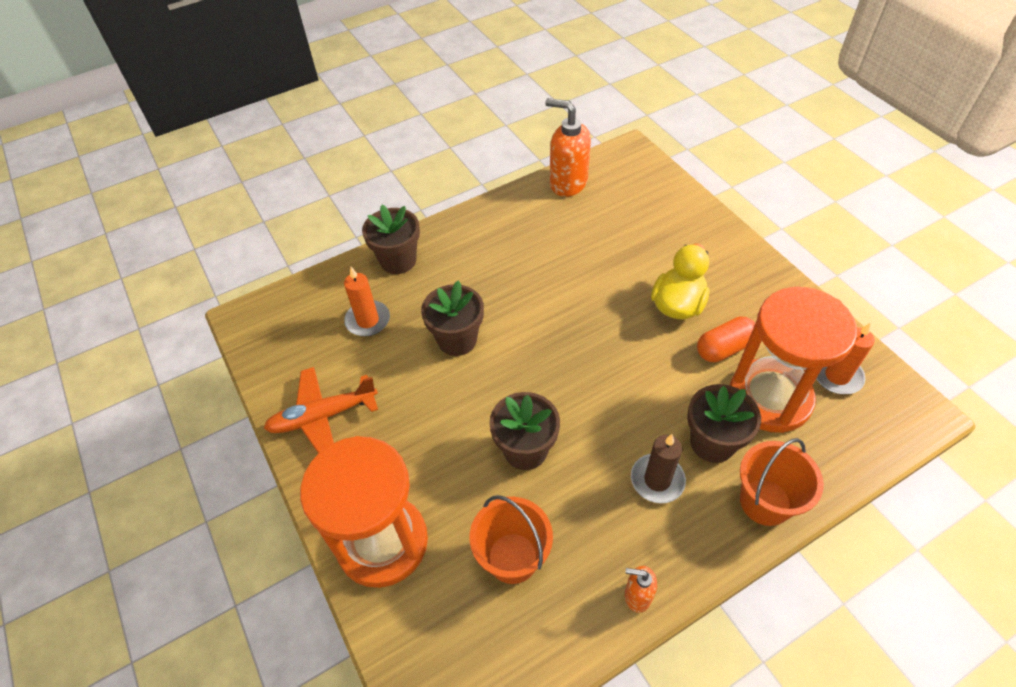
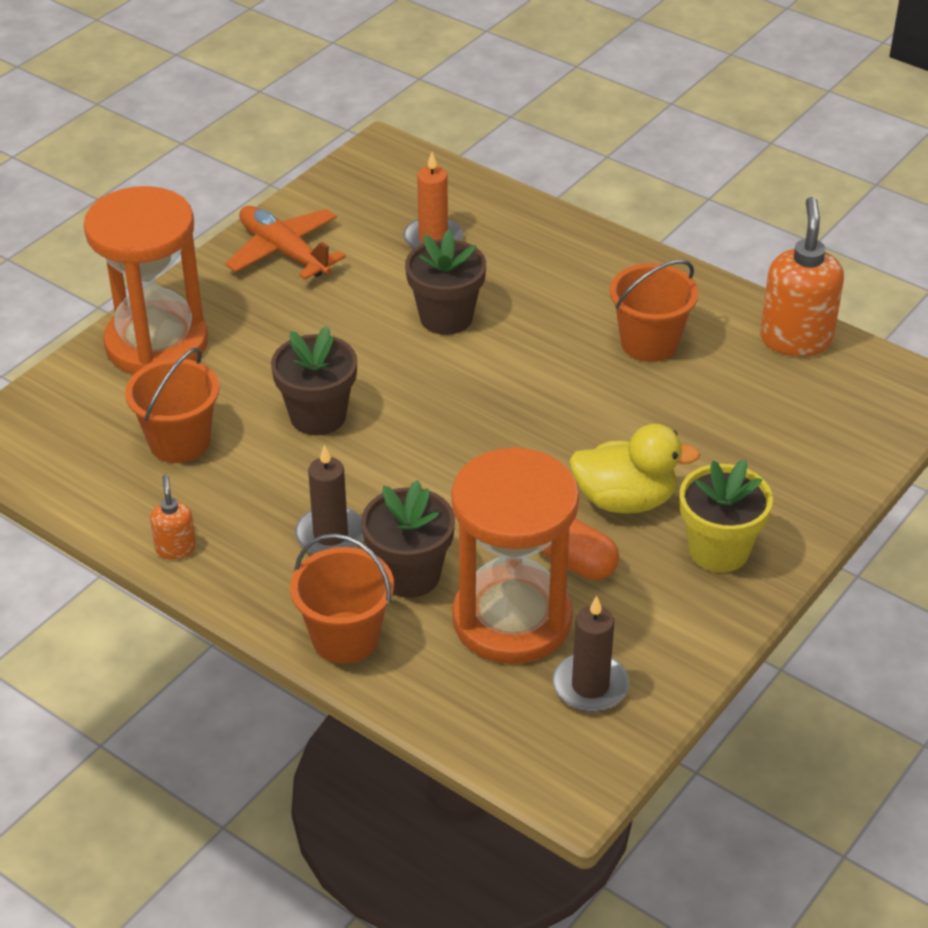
camera: 65 degrees right, 10 degrees down
(398, 260) = (542, 231): brown flower pot -> none
(538, 246) = (649, 343): none -> orange bucket
(735, 277) = (718, 550): none -> yellow flower pot
(837, 376) = (590, 686): orange candle -> brown candle

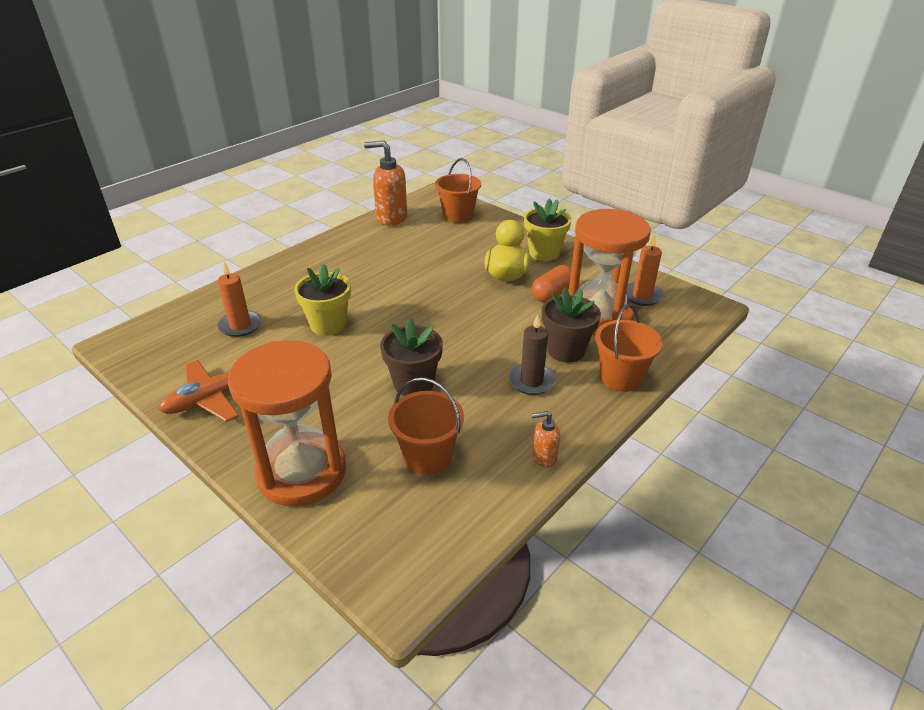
camera: 85 degrees left, 5 degrees down
(446, 317) = (328, 324): brown flower pot -> yellow flower pot
(590, 686) = (642, 296): brown candle -> orange candle
(649, 343) = (379, 257): orange bucket -> orange bucket (458, 216)

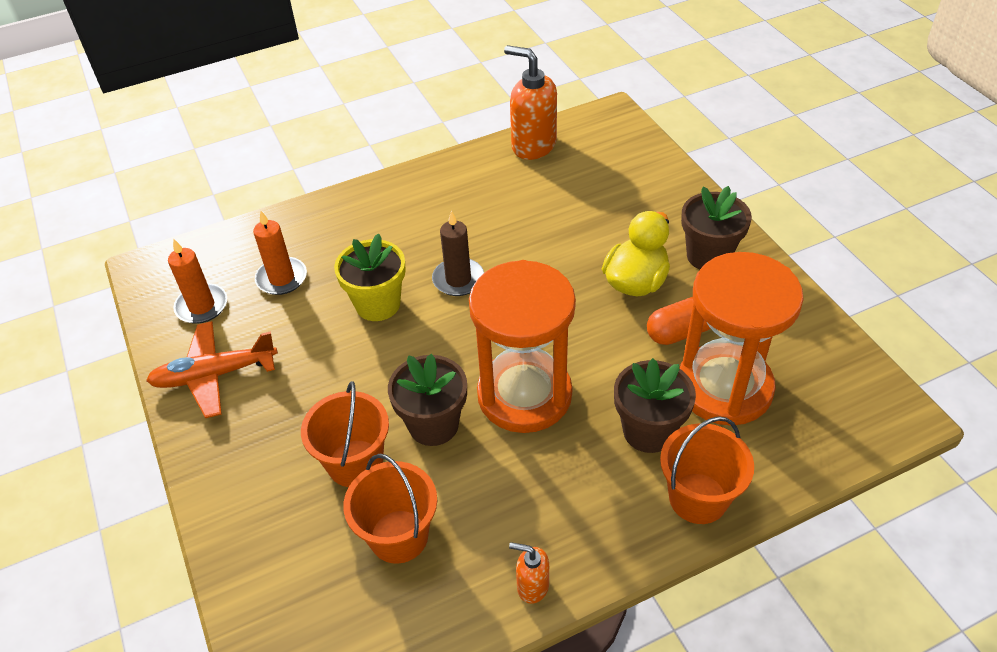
camera: 25 degrees right, 10 degrees up
(301, 472) = (257, 509): orange hourglass -> orange hourglass (524, 395)
(458, 216) = (623, 161): orange bucket -> orange bucket (355, 463)
(531, 381) = (577, 466): brown candle -> brown candle (458, 279)
(544, 253) = (708, 256): yellow flower pot -> brown flower pot
(642, 296) = (808, 369): orange candle -> orange candle (202, 306)

